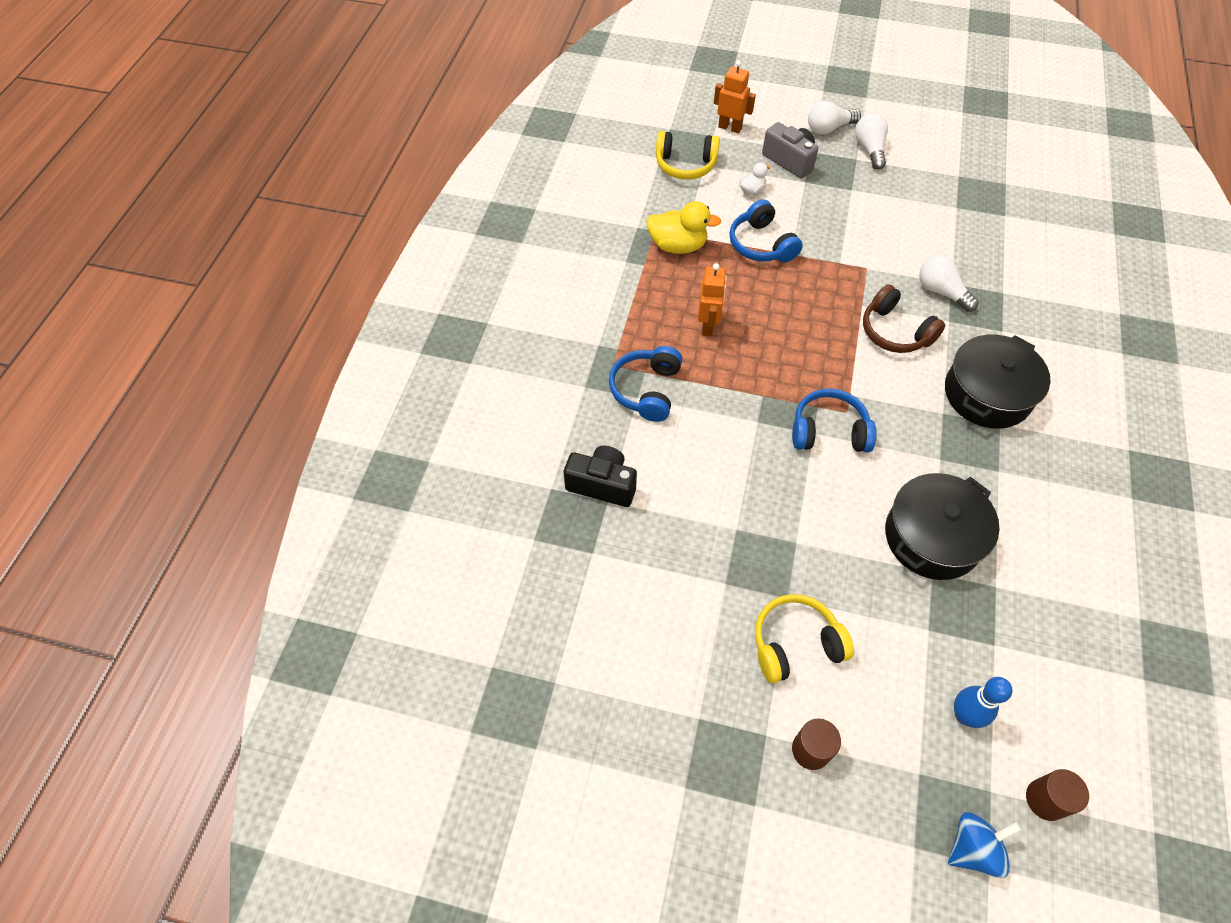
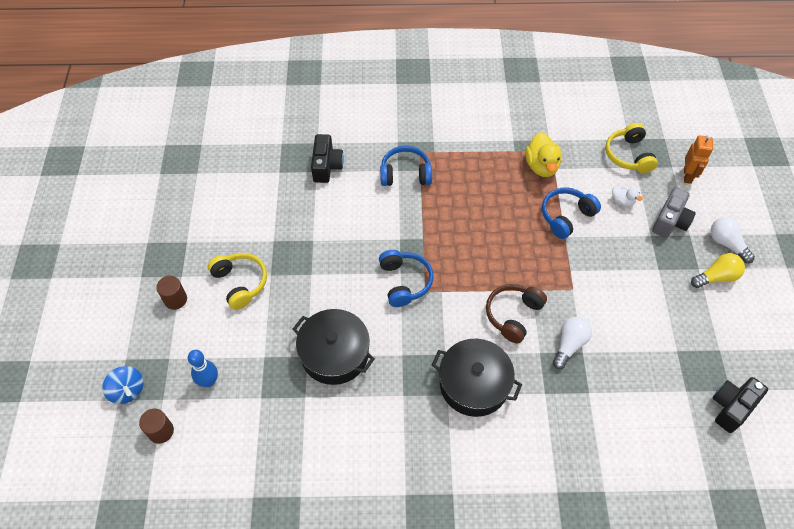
camera: 75 degrees right, 0 degrees up
(708, 326) = (473, 197): orange robot -> none
(869, 149) = (716, 277): white light bulb -> yellow light bulb
(1025, 189) = (731, 407): none -> black camera

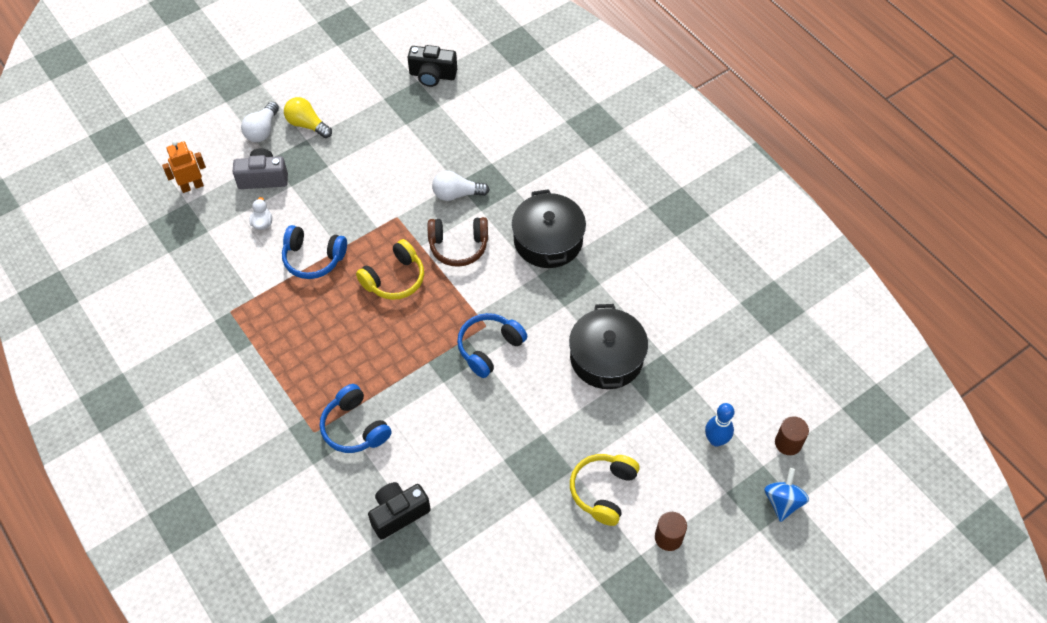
camera: 125 degrees left, 0 degrees up
(541, 166) = (259, 309): yellow duck -> none
(628, 155) = (193, 243): yellow headphones -> yellow headphones (394, 279)

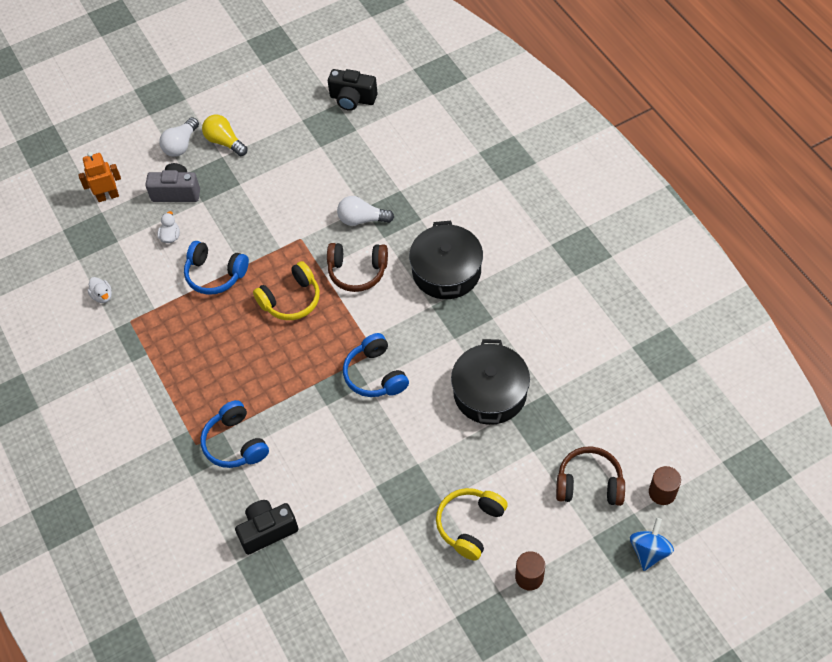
camera: 10 degrees right, 0 degrees up
(198, 288) = (102, 296): none -> white duck
(489, 348) = (375, 375): blue headphones -> blue headphones turned 75 degrees counterclockwise
(716, 440) = (589, 483): blue bowling pin -> brown headphones

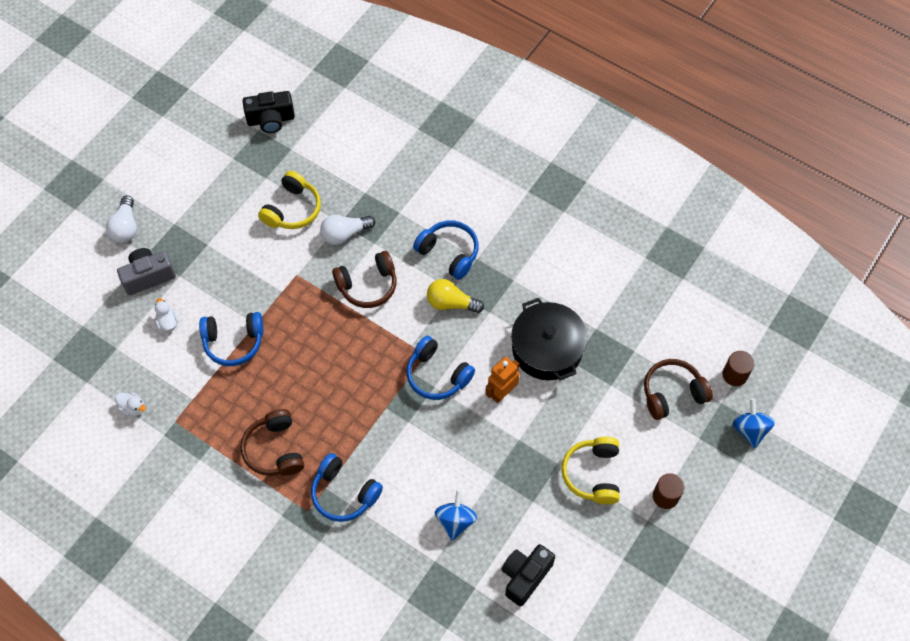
camera: 30 degrees left, 5 degrees up
(108, 196) = (80, 307): orange robot -> orange robot (502, 393)
(198, 380) = (274, 450): none -> brown headphones
(225, 142) = (168, 208): yellow light bulb -> yellow light bulb (451, 303)
(267, 531) = (419, 560): black camera -> black camera (525, 576)
(291, 300) = (321, 337): yellow headphones -> yellow headphones (292, 209)
(319, 511) = (455, 520): none -> blue spinning top
(446, 271) = (449, 253): black pot -> blue headphones

